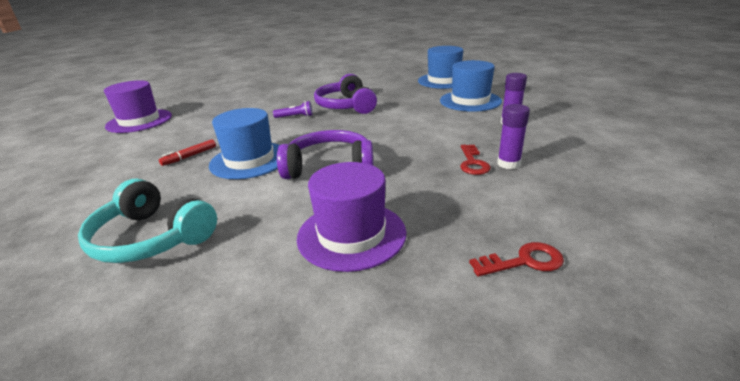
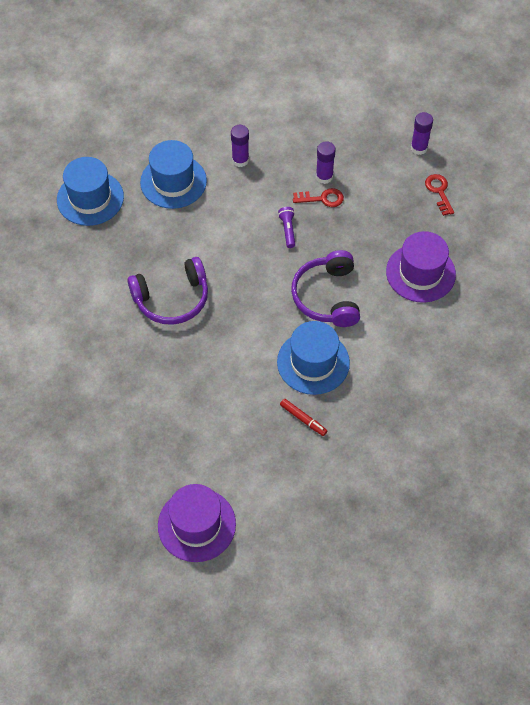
camera: 95 degrees left, 30 degrees up
(151, 238) = (432, 390): turquoise headphones -> none
(295, 117) = (202, 346): purple flashlight -> purple flashlight (288, 230)
(616, 242) = (419, 148): none -> purple glue stick

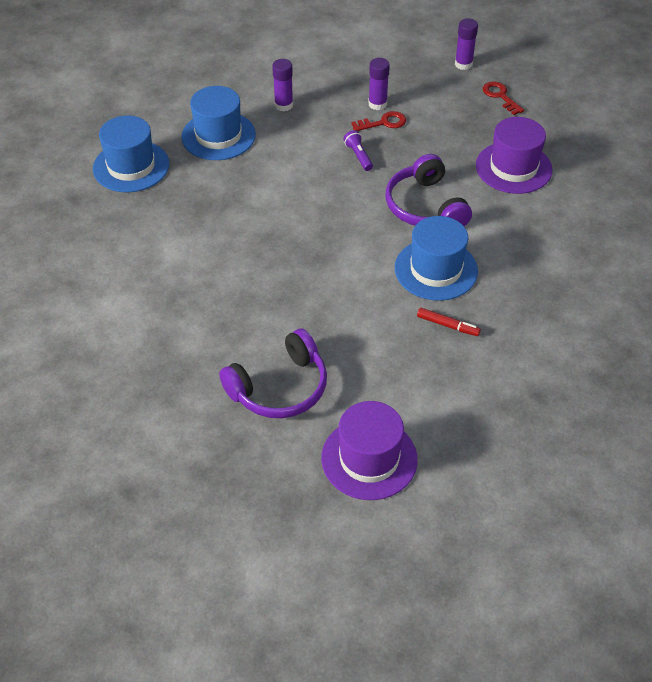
camera: 15 degrees left, 10 degrees down
(172, 299) = (256, 241): purple headphones -> purple headphones (280, 388)

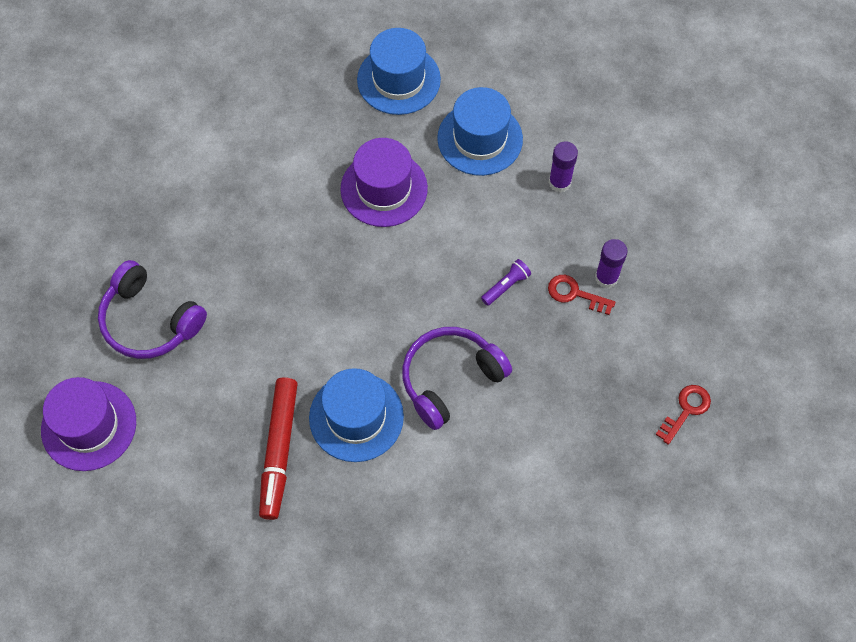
camera: 70 degrees right, 15 degrees up
(383, 123) = (575, 294): red key -> red key turned 150 degrees clockwise
(448, 325) = (279, 450): red marker -> red marker, size x2.01
(463, 64) = (730, 351): purple glue stick -> none
(513, 168) = (556, 457): purple hat -> purple hat (384, 189)

